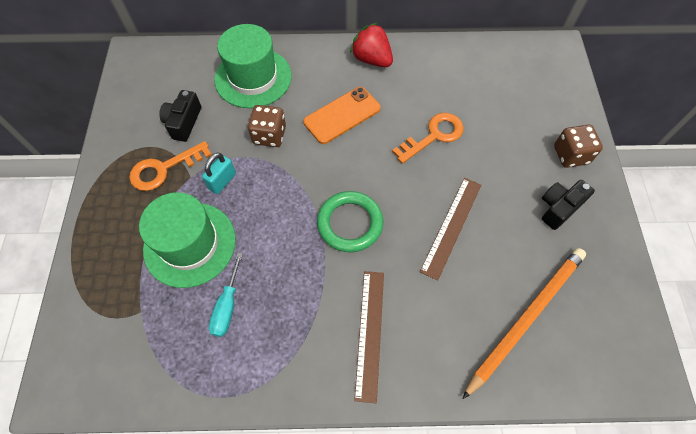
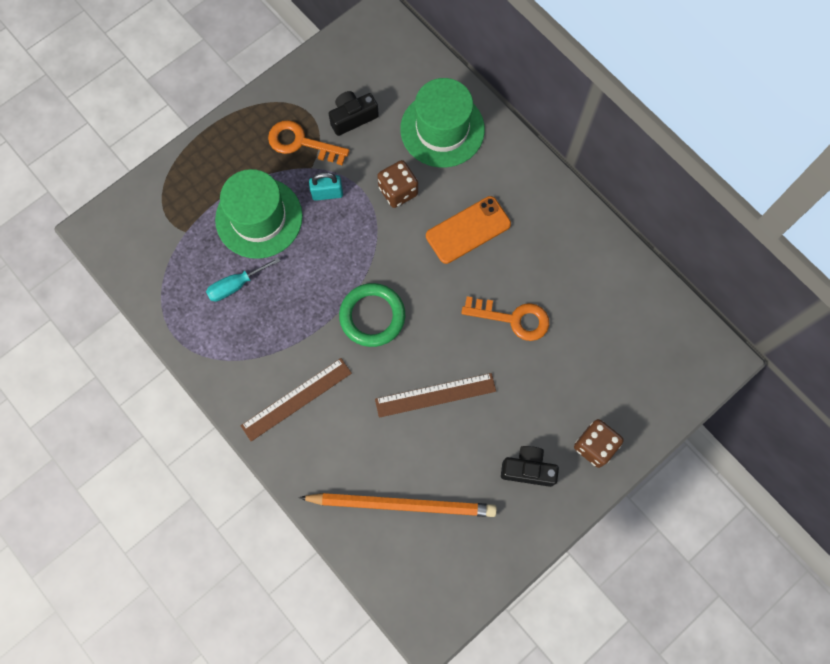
camera: 50 degrees right, 10 degrees up
(342, 115) = (468, 230): orange phone -> orange phone turned 45 degrees counterclockwise
(372, 59) = (550, 206): red strawberry -> none

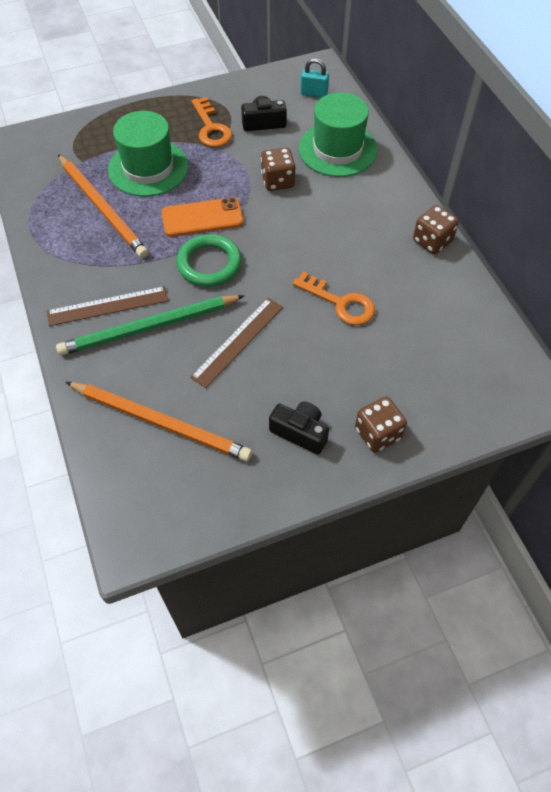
camera: 20 degrees right, 15 degrees down
(236, 285) = (102, 208): turquoise screwdriver -> orange pencil
(301, 143) = (211, 128): orange key -> orange key turned 150 degrees counterclockwise
(327, 193) = (215, 167): turquoise padlock -> turquoise padlock (314, 94)
(347, 409) = (149, 327): none -> green pencil
(435, 395) = (237, 341): brown ruler -> brown ruler turned 60 degrees counterclockwise
(468, 230) = (328, 225): orange phone -> orange phone (202, 217)
(573, 216) = (432, 241): none -> brown dice

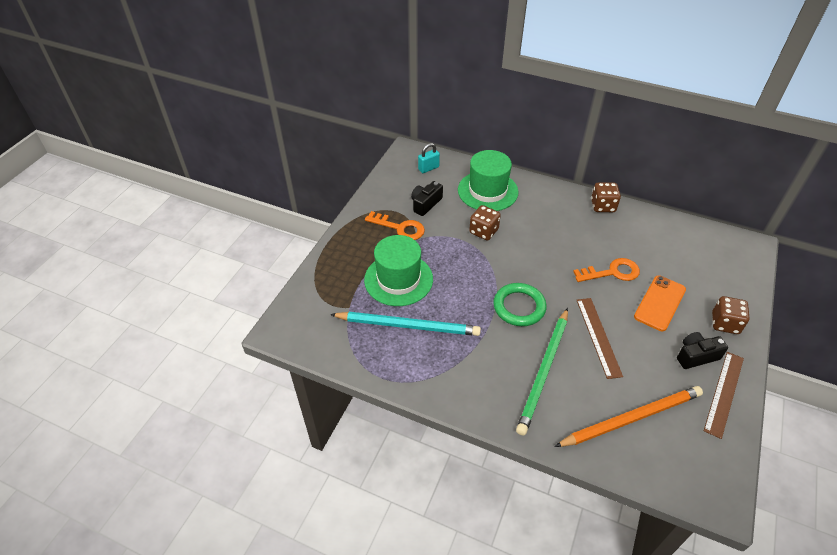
camera: 45 degrees left, 10 degrees down
(102, 208) = (408, 326): orange pencil -> turquoise pencil
(108, 306) = (502, 380): brown ruler -> brown ruler (723, 393)
(202, 217) = (475, 284): orange phone -> orange phone (659, 303)

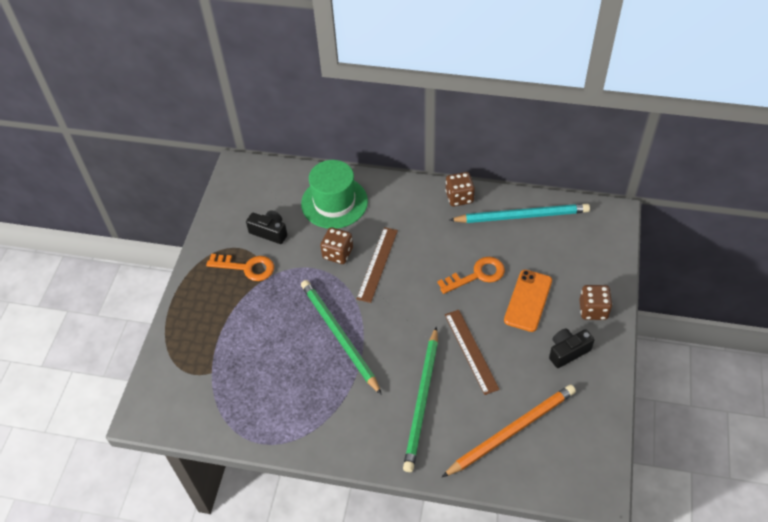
camera: 10 degrees left, 5 degrees up
(398, 279) = (257, 329): green hat -> none
(408, 326) = (277, 380): turquoise pencil -> turquoise pencil (522, 216)
(425, 204) = (269, 232): black camera -> black camera turned 90 degrees clockwise
(428, 168) = (264, 186): turquoise padlock -> none
(473, 299) = (339, 336): none -> green pencil
(519, 307) = (387, 335): green ring -> none
(723, 393) = (596, 385): brown ruler -> brown ruler (377, 264)

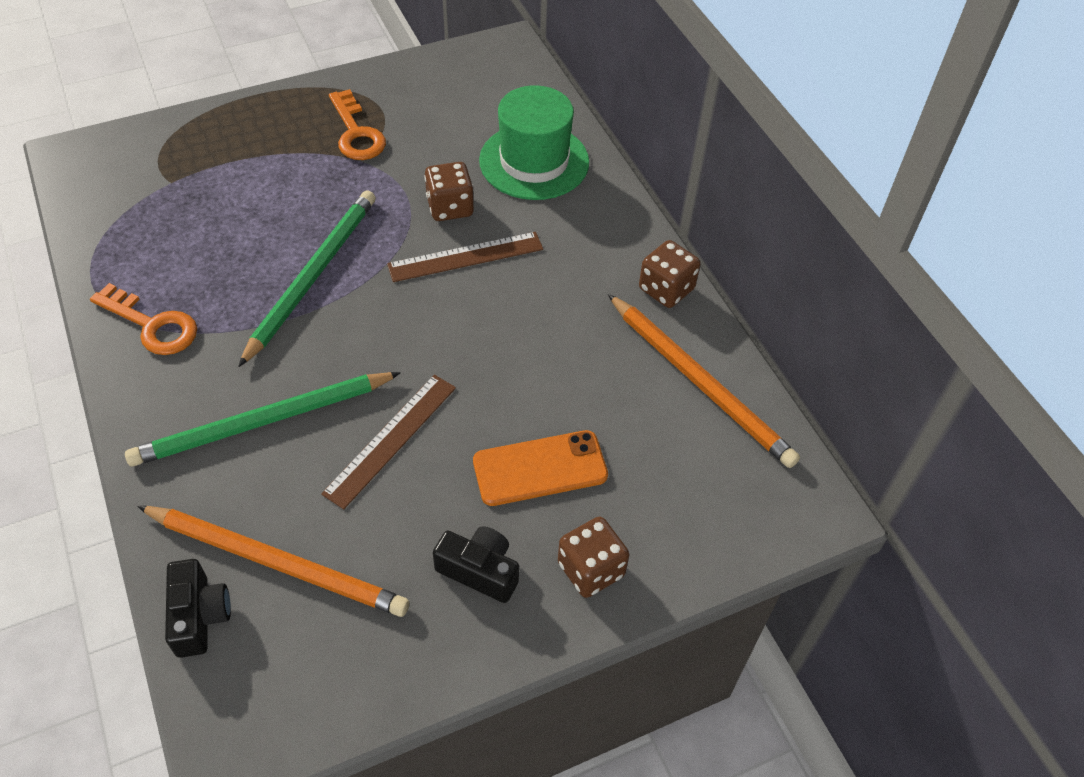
camera: 50 degrees right, 0 degrees up
(269, 232) = (430, 125): black camera -> black camera (199, 616)
(477, 275) = (538, 380): orange key -> orange key (152, 325)
(522, 216) = (700, 383): turquoise pencil -> orange pencil

